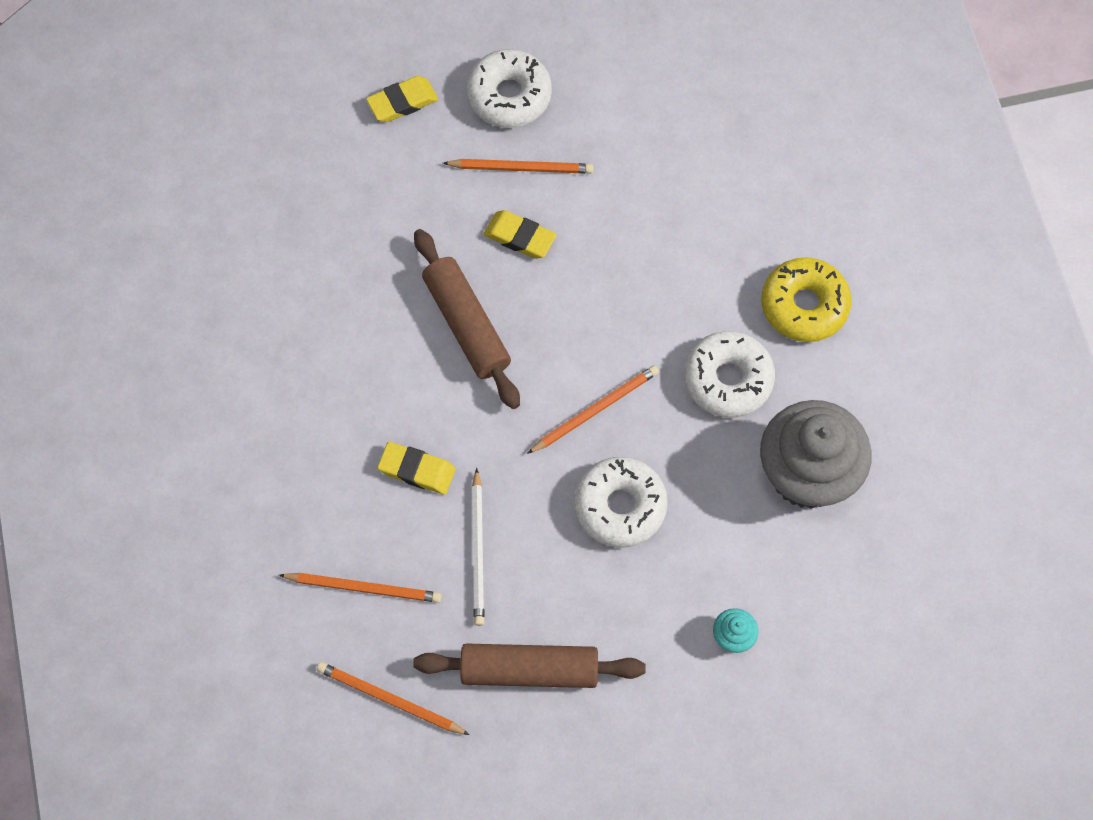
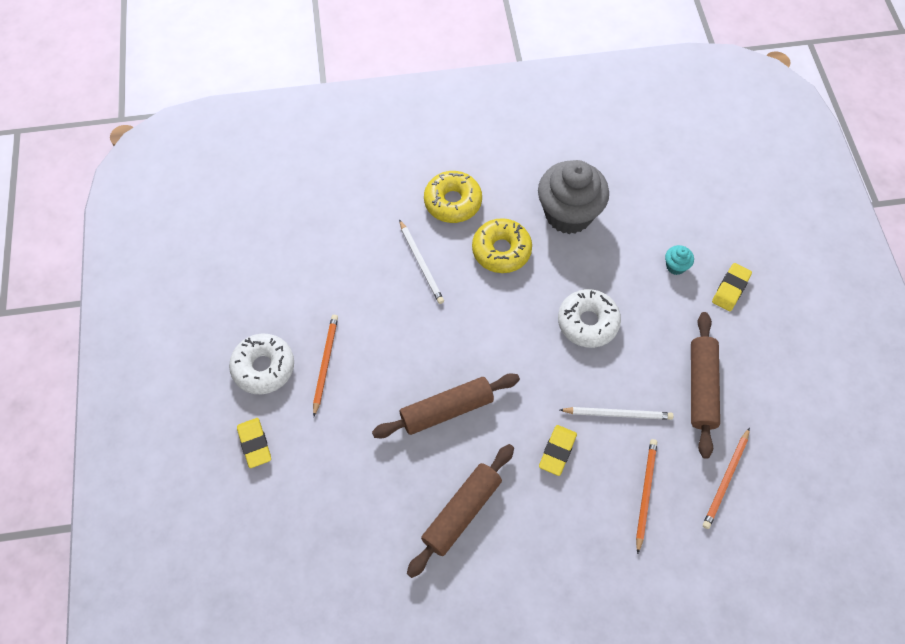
camera: 85 degrees left, 5 degrees down
(326, 354) = (461, 512): none -> brown rolling pin
(520, 237) = (381, 369): yellow eraser -> yellow eraser (730, 289)
(595, 410) = (518, 331): orange pencil -> none
(691, 271) = (421, 263): none -> white pencil
(727, 379) = (501, 250): white donut -> yellow donut

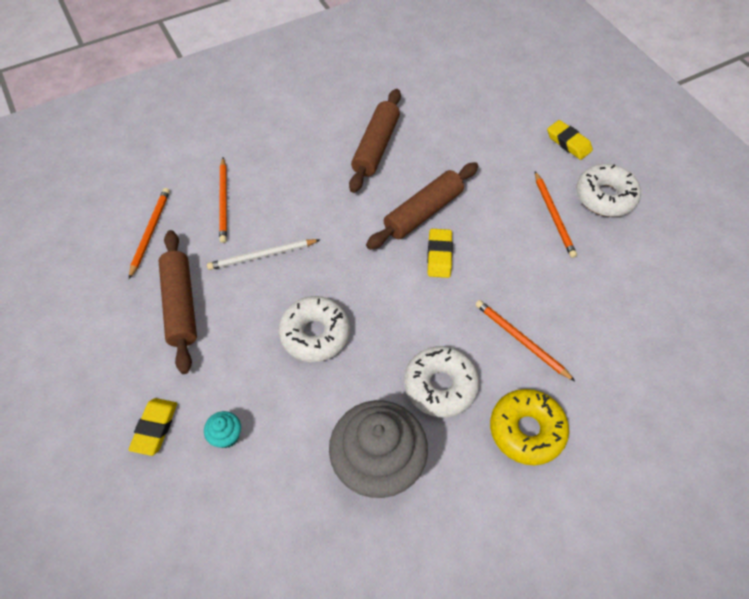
camera: 160 degrees right, 5 degrees down
(421, 263) = (521, 340): white pencil -> orange pencil
(501, 250) = (440, 385): yellow donut -> white donut
(557, 451) = (311, 210): yellow eraser -> yellow eraser (439, 255)

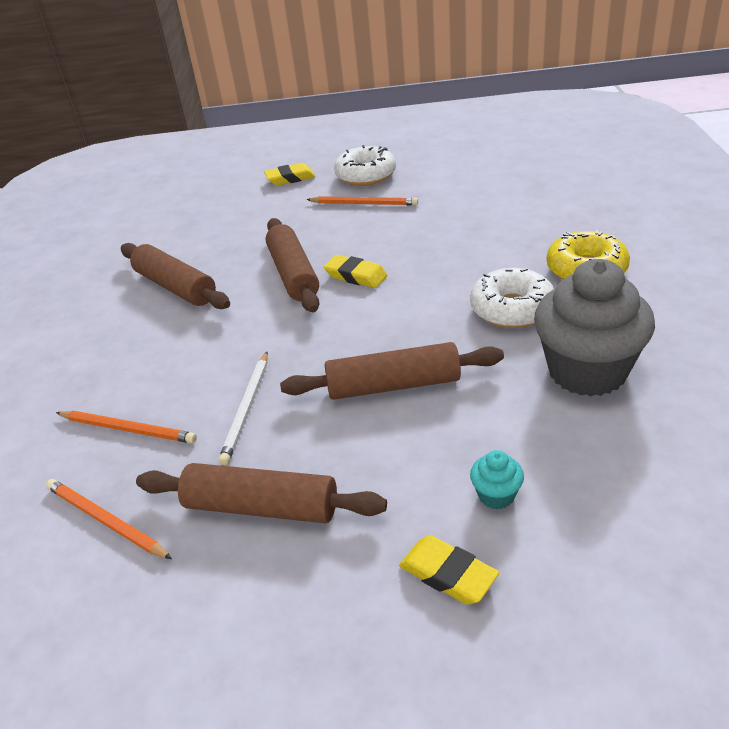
camera: 60 degrees left, 20 degrees down
(315, 334) = (393, 385): white donut -> brown rolling pin
(521, 340) = (487, 251): orange pencil -> none

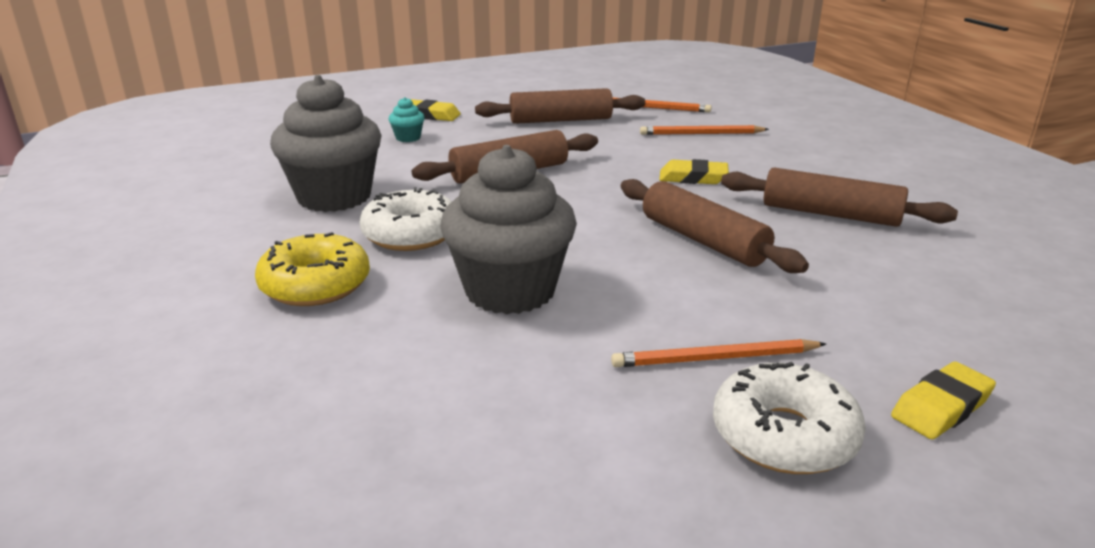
camera: 155 degrees right, 10 degrees down
(247, 409) = (622, 150): white pencil -> none
(356, 276) = (620, 247): yellow eraser -> yellow eraser (693, 178)
(451, 250) = (510, 290): none -> grey cupcake

